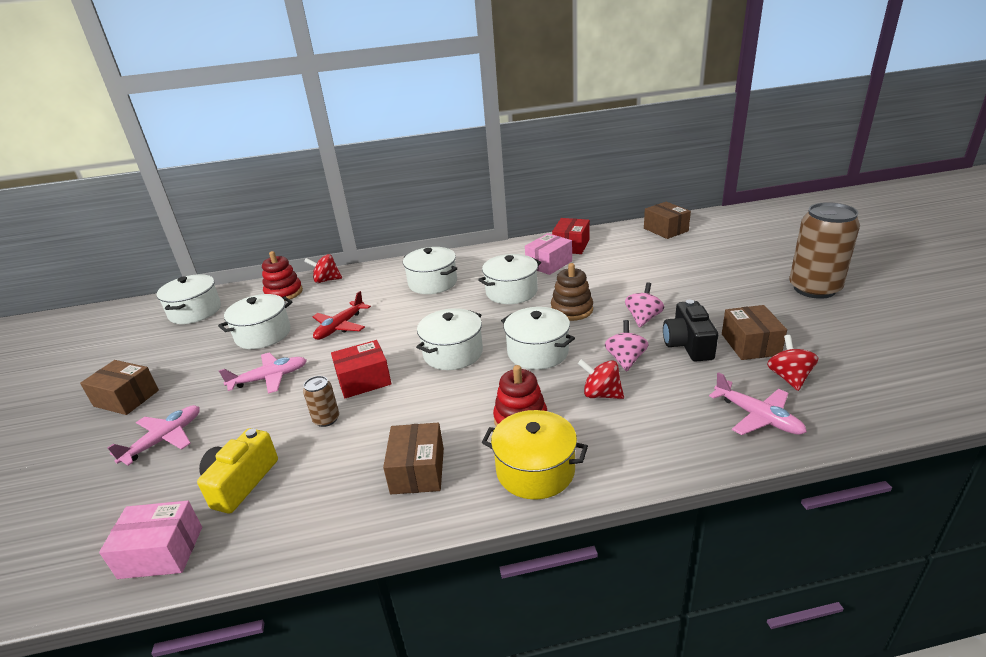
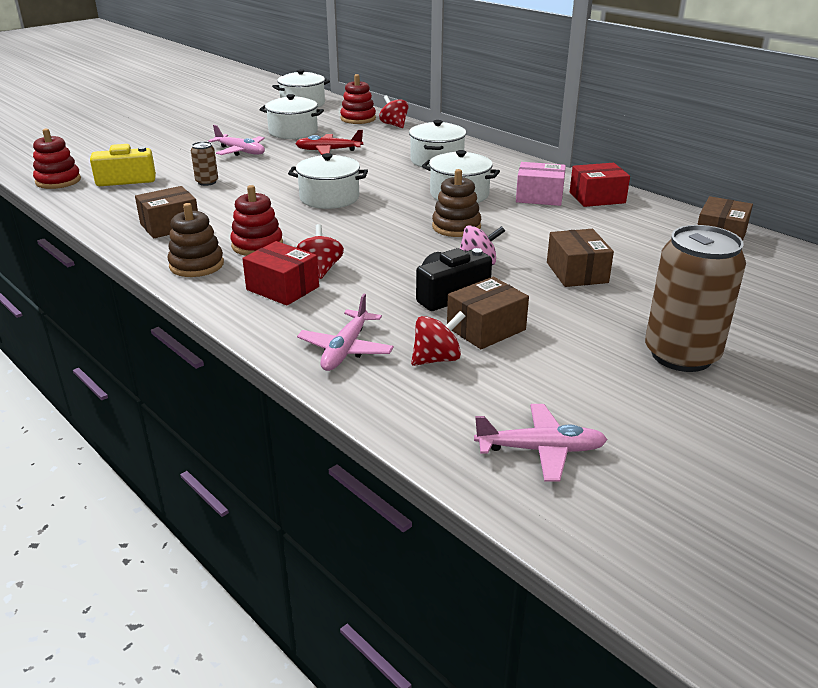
camera: 55 degrees right, 0 degrees up
(126, 398) = (187, 123): brown box -> brown box (577, 272)
(161, 552) = (58, 181): pink box -> red stacking toy
(164, 440) = (153, 147): pink plane -> pink plane (540, 450)
(364, 380) = (263, 179): red box -> red box (283, 288)
(535, 470) = (196, 265): yellow pot -> brown stacking toy
(537, 352) = (363, 229): white pot -> none
(625, 360) = (389, 269): pink spinning top -> none

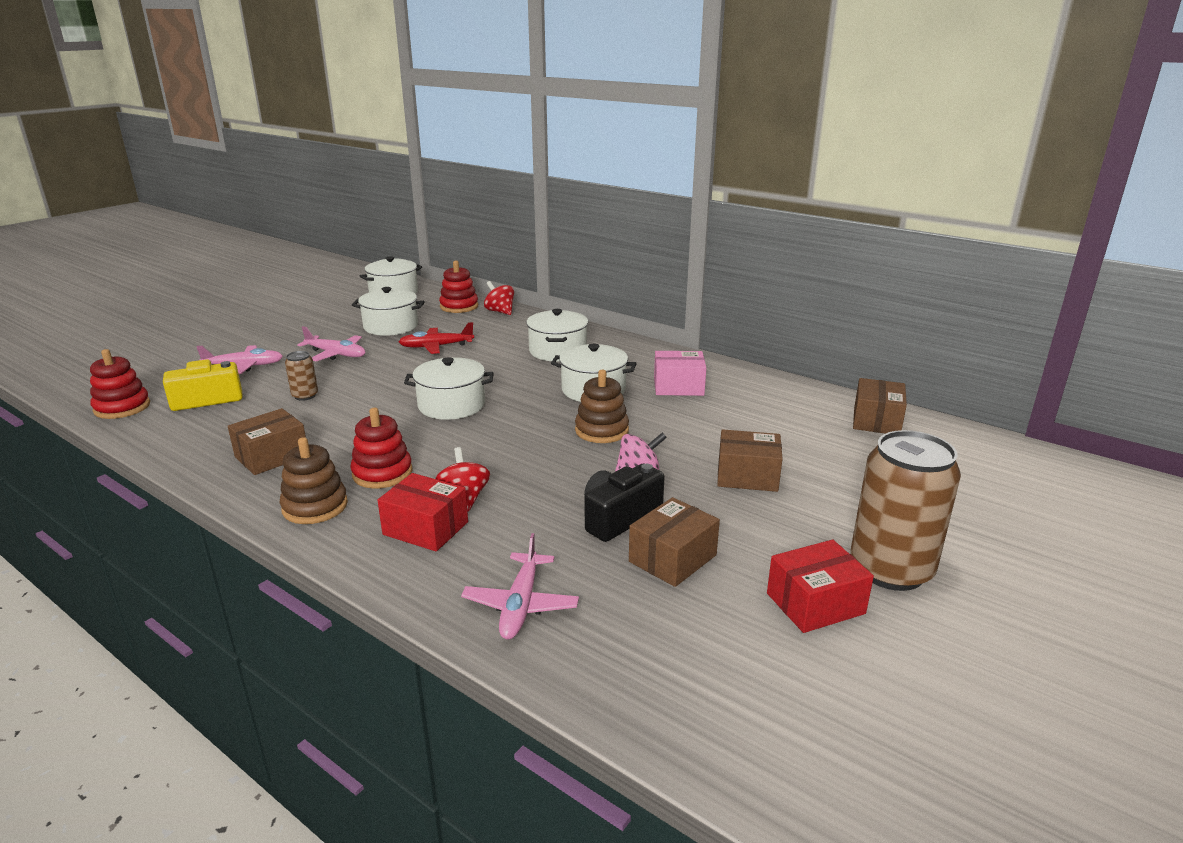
camera: 10 degrees left, 5 degrees down
(437, 359) = (629, 606): red spinning top -> none
(540, 450) = (784, 719): pink plane -> pink plane (244, 366)
(577, 272) = (747, 476): brown box -> brown box turned 60 degrees counterclockwise
(597, 198) = (738, 383): red box -> red box (815, 603)

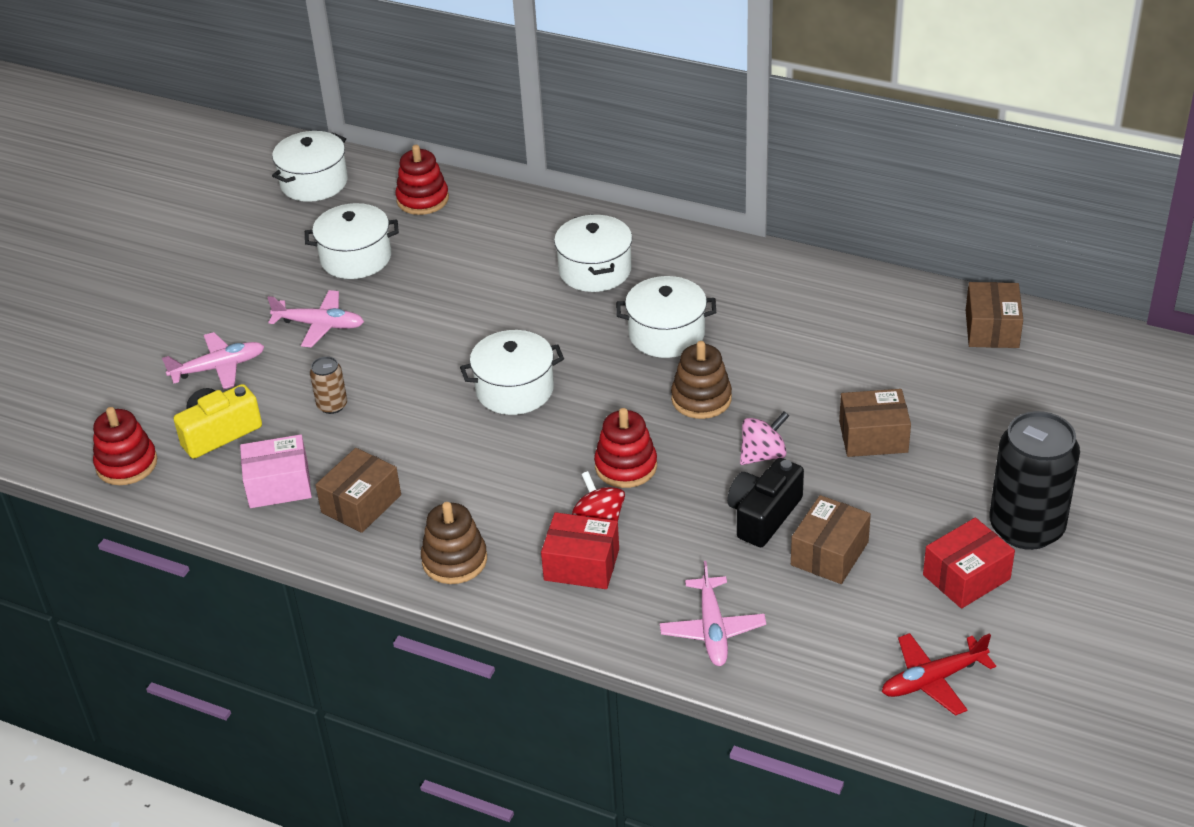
camera: 10 degrees left, 15 degrees up
(382, 473) = (496, 504): red stacking toy -> red stacking toy (626, 466)
(436, 346) = (438, 288): red plane -> red plane (933, 679)
(500, 311) = (483, 201): red spinning top -> none
(678, 386) = (762, 310): pink box -> pink box (279, 485)
(890, 570) = (1026, 528): brown can -> black can

